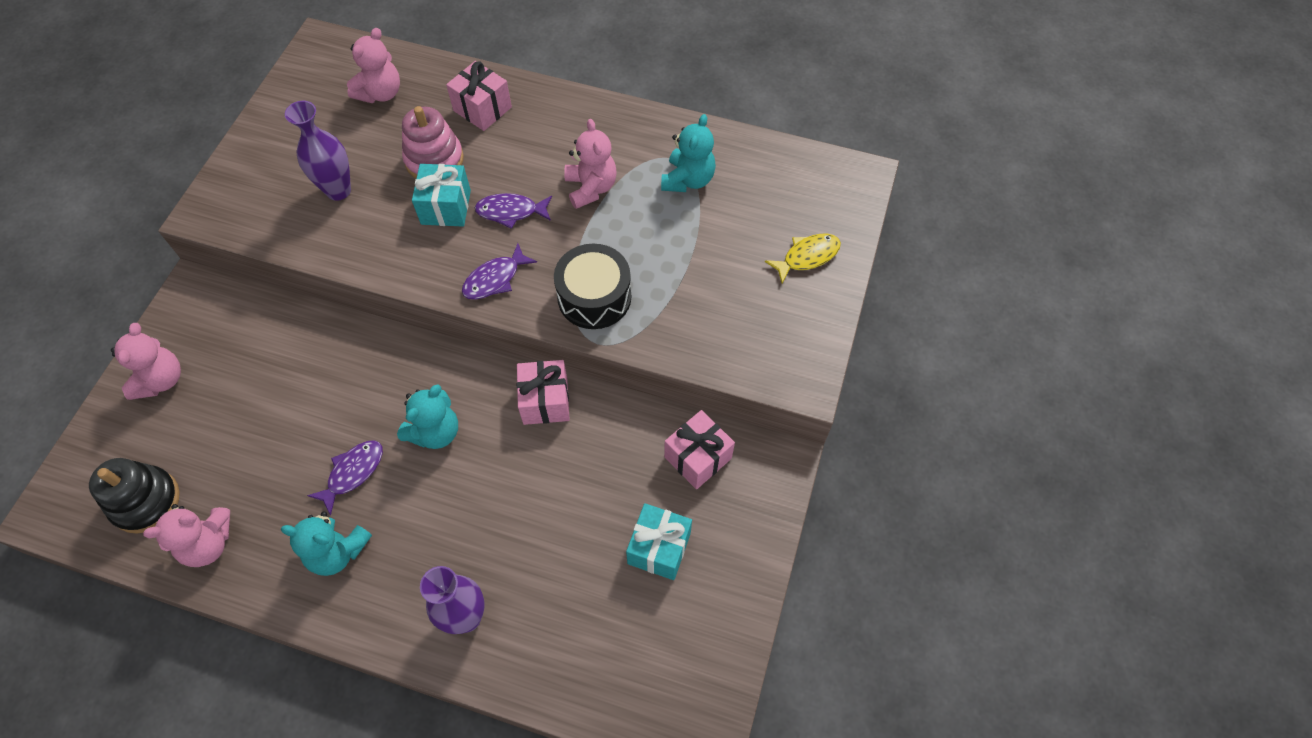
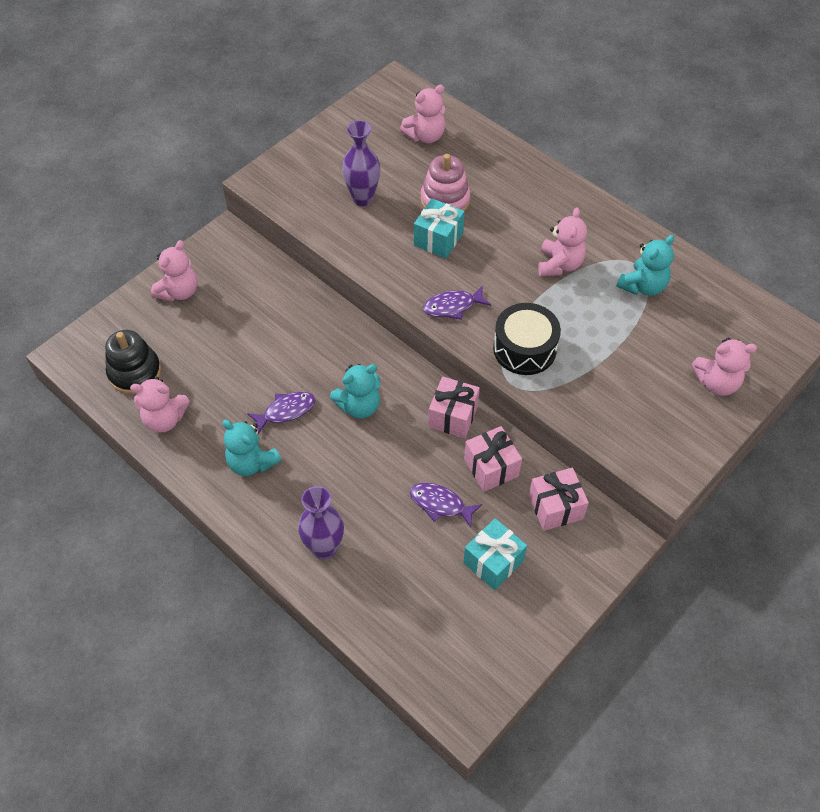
camera: 25 degrees right, 5 degrees down
(482, 109) = (499, 174): pink gift -> pink gift (491, 467)
(511, 212) = (487, 260): purple fish -> purple fish (440, 504)
(807, 257) = (716, 382): yellow fish -> pink teddy bear

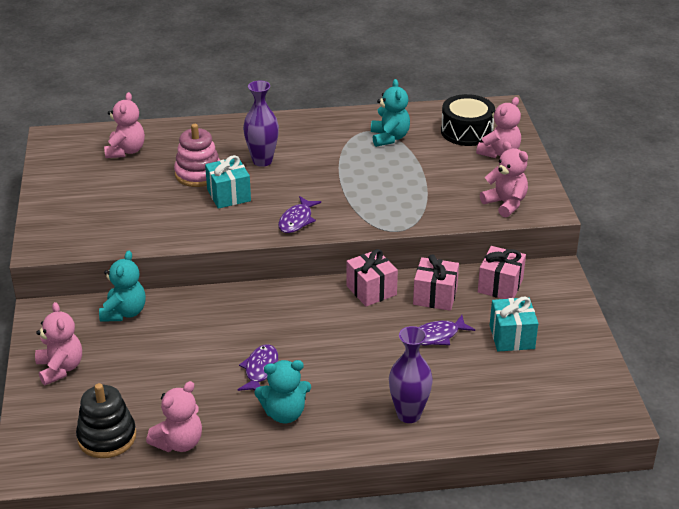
camera: 50 degrees left, 20 degrees down
(359, 406) = (304, 330): turquoise teddy bear -> turquoise teddy bear (124, 312)
(362, 198) = (138, 208): purple vase -> purple vase (262, 161)
(524, 348) = (375, 210): black drum -> black drum (466, 132)
(559, 264) = (326, 159): pink teddy bear -> pink teddy bear (505, 204)

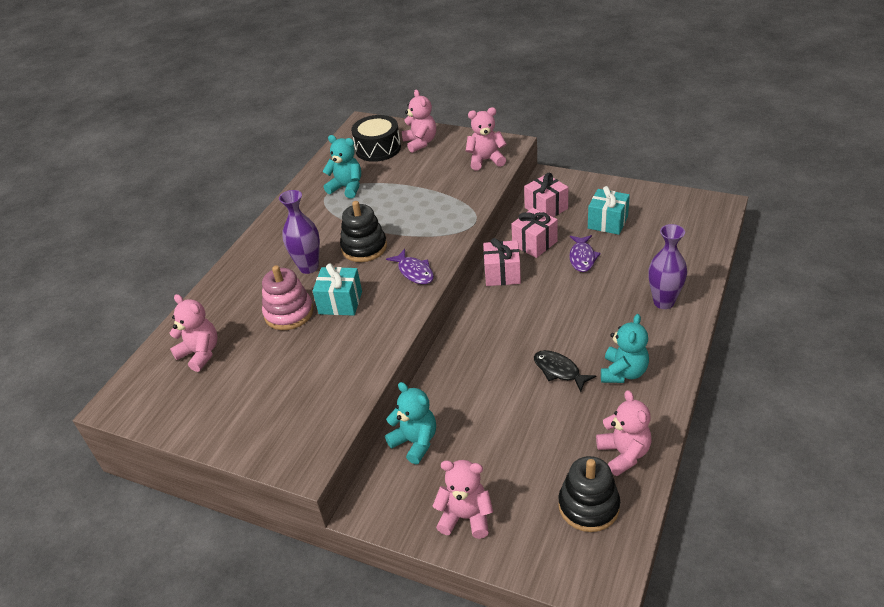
camera: 55 degrees left, 5 degrees up
(260, 370) = (559, 371): purple fish -> black fish
(310, 180) = (364, 247): none -> black stacking toy

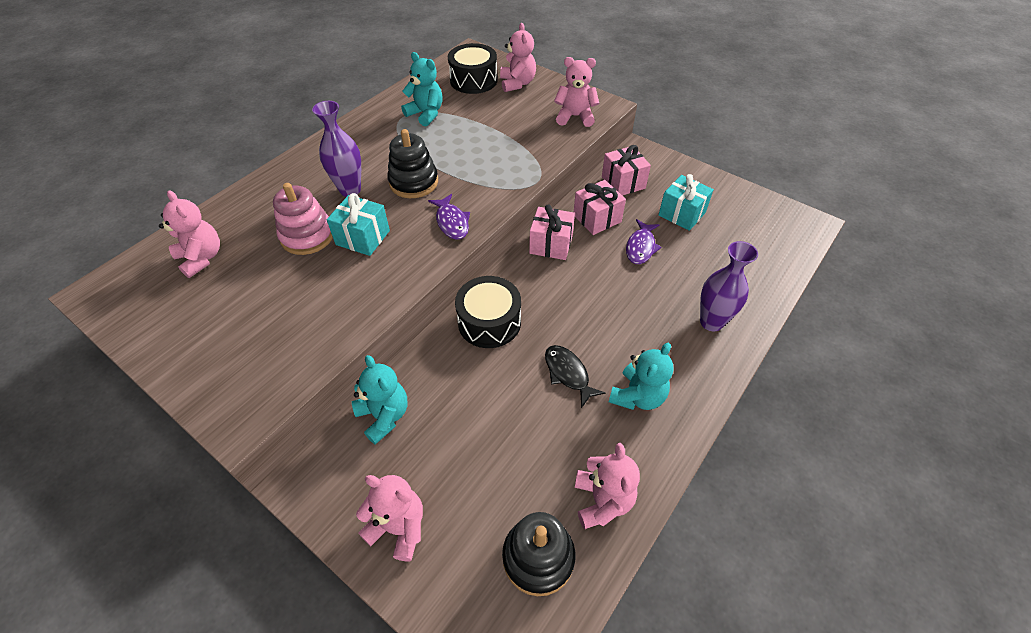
camera: 10 degrees right, 10 degrees up
(474, 348) = (489, 322): none -> black drum

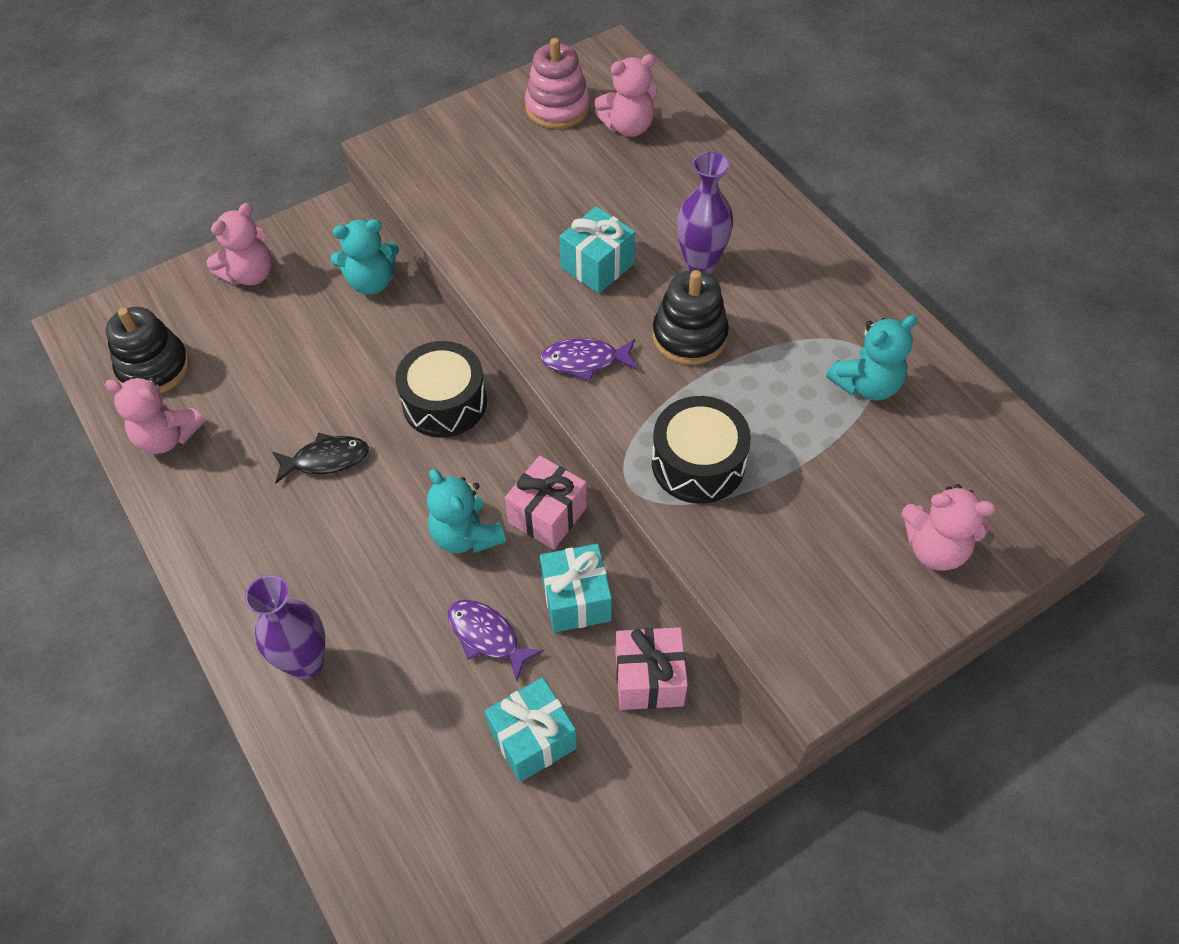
camera: 110 degrees right, 5 degrees up
(307, 236) = (625, 215): pink stacking toy -> pink stacking toy (557, 108)
(473, 80) = (963, 479): black drum -> black drum (698, 463)
(575, 117) = (792, 608): pink teddy bear -> none
(597, 218) = (576, 599): pink gift -> turquoise gift
(637, 396) = (255, 520): turquoise teddy bear -> turquoise teddy bear (466, 535)

